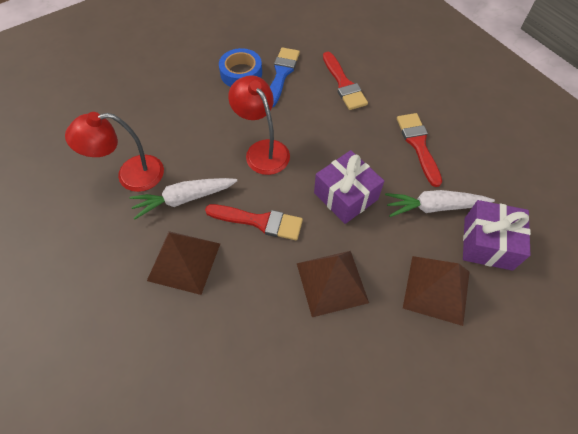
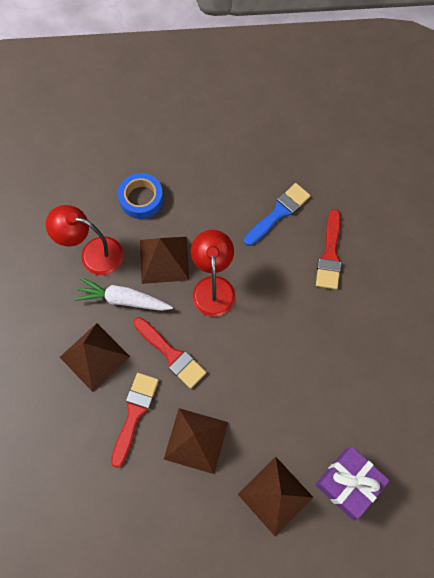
camera: 30 degrees right, 10 degrees up
(203, 150) = (164, 259): none -> brown pyramid
(241, 73) = (242, 193): blue tape -> blue tape (141, 199)
(346, 196) = (256, 371): purple gift -> none
(418, 145) = (355, 357): red brush -> red brush (134, 414)
(434, 207) = (325, 424): white carrot -> none

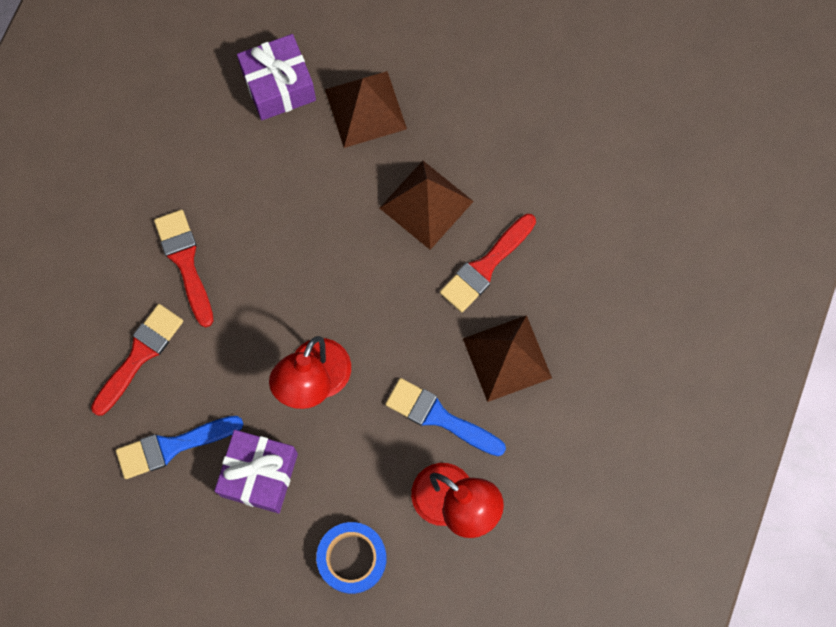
camera: 155 degrees left, 5 degrees up
(123, 300) = (440, 417): white carrot -> blue brush
(164, 259) = (361, 449): brown pyramid -> none
(171, 354) = (410, 318): red brush -> red brush (185, 262)
(219, 219) = (259, 474): none -> purple gift

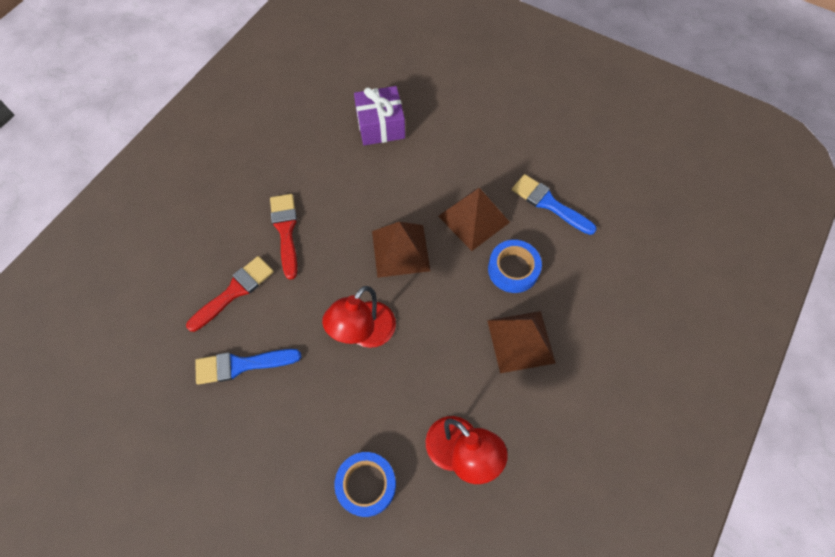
camera: 10 degrees right, 10 degrees down
(259, 474) = (304, 400): purple gift -> none
(366, 109) = (440, 149): brown pyramid -> brown pyramid (400, 250)
(440, 417) = (459, 379): blue brush -> blue brush (549, 204)
(486, 266) = (513, 269): red brush -> blue tape

